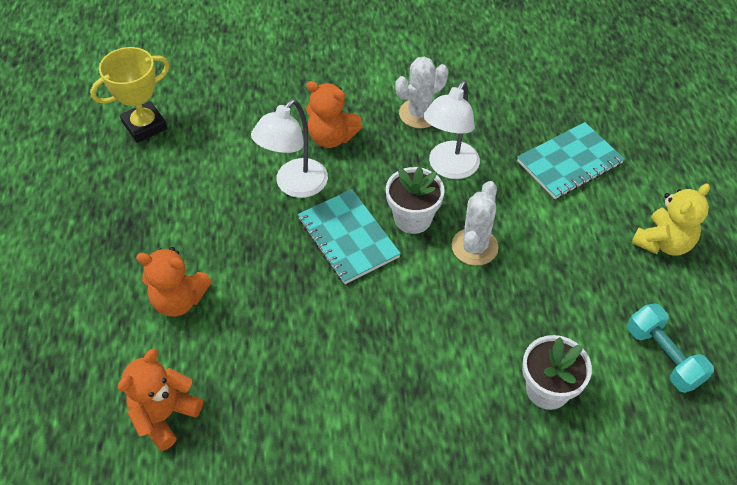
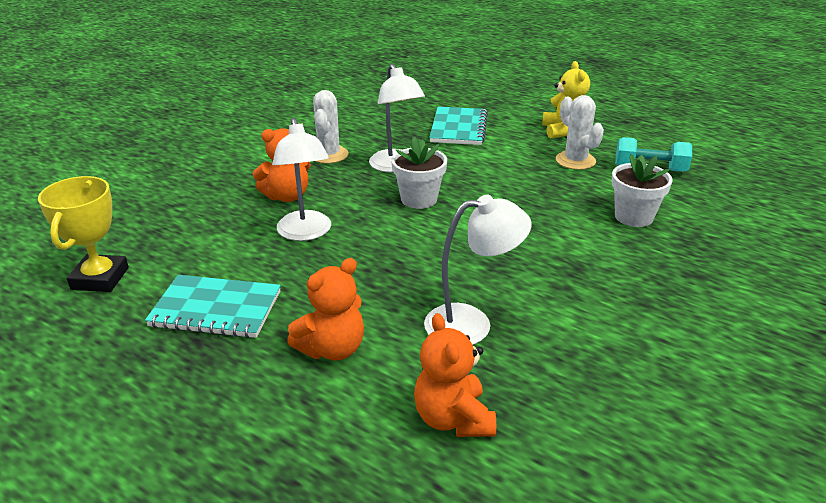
camera: 50 degrees left, 20 degrees down
(276, 362) = (472, 323): none -> white lamp
(348, 238) = (395, 233): turquoise notebook -> turquoise notebook (216, 309)
(474, 247) = (479, 188): white cactus -> white cactus (575, 161)

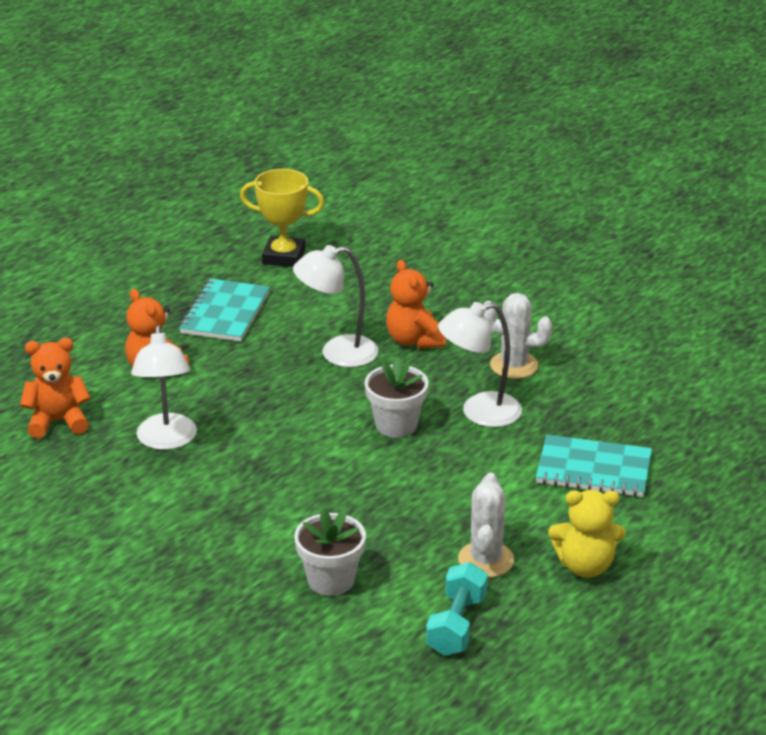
camera: 95 degrees right, 0 degrees up
(575, 161) = (486, 560): white cactus -> white cactus turned 60 degrees counterclockwise

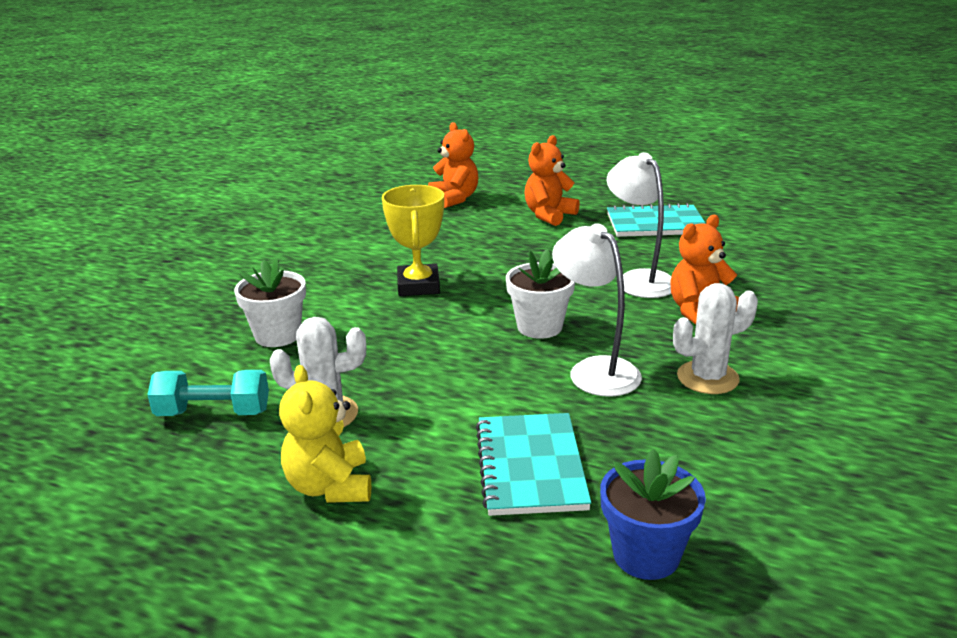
camera: 75 degrees right, 5 degrees down
(167, 441) = (452, 236): white lamp -> none
(284, 257) = (775, 230): yellow trophy -> yellow trophy (418, 286)
(514, 365) = (707, 378): white cactus -> white cactus turned 75 degrees clockwise
(697, 444) = (646, 555): none -> blue flower pot

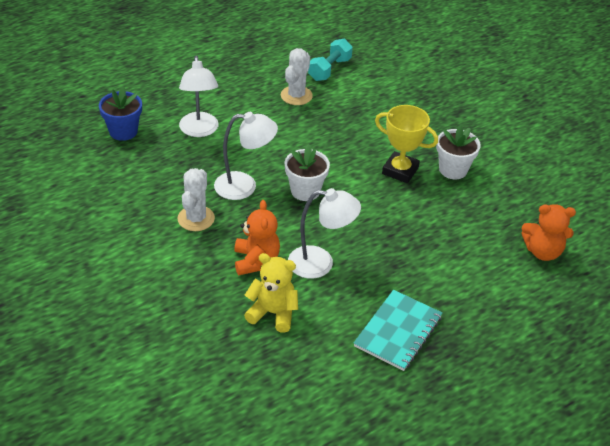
camera: 120 degrees right, 15 degrees up
(277, 335) = (386, 105): white flower pot -> white flower pot (453, 170)
(330, 486) = (245, 81): yellow teddy bear -> yellow teddy bear (273, 313)
(530, 466) = (199, 131): turquoise notebook -> white lamp
(549, 215) = (465, 284): orange teddy bear -> none

